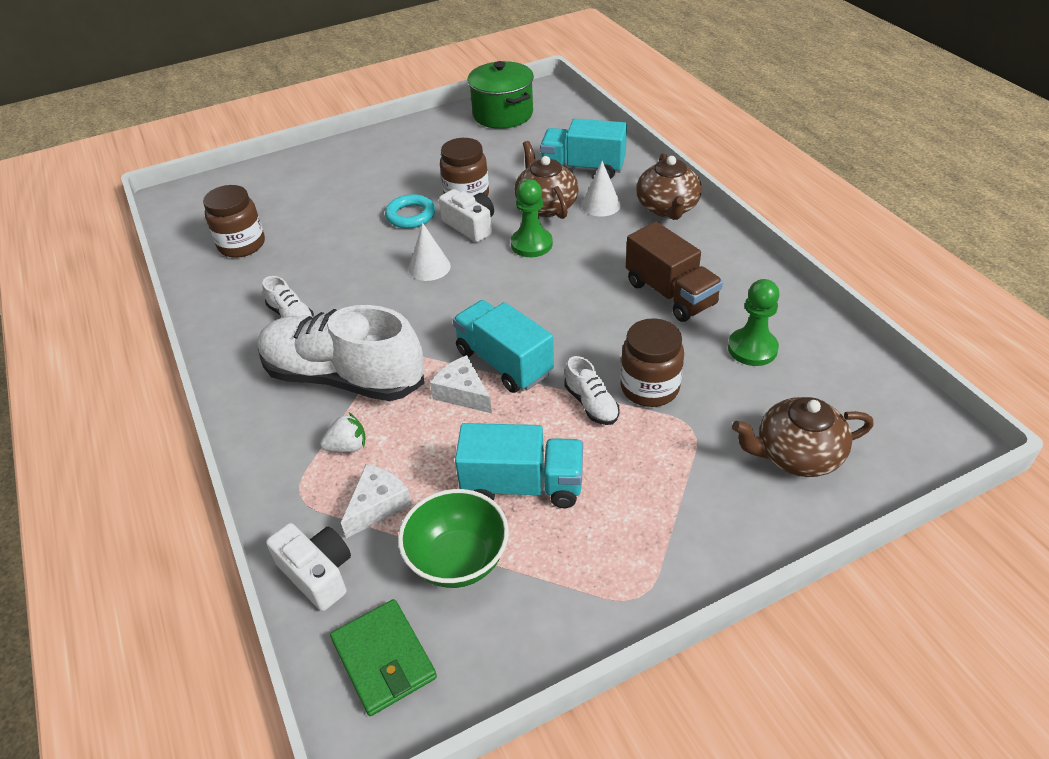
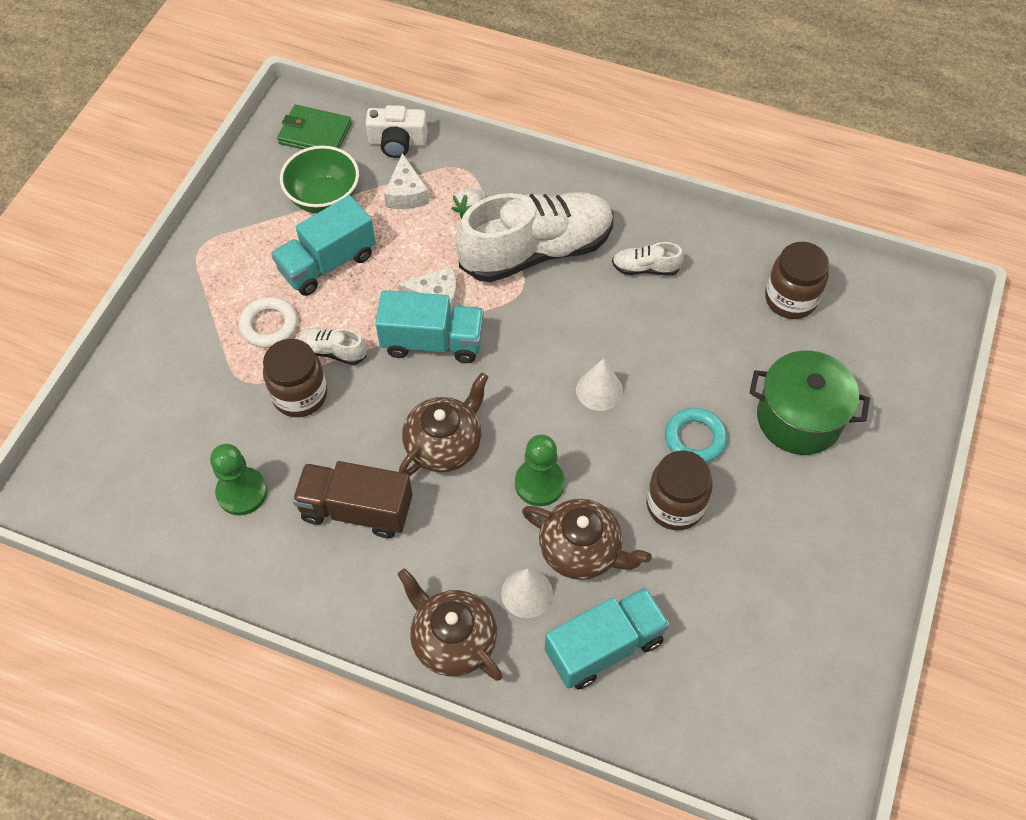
camera: 135 degrees right, 15 degrees up
(470, 226) = (622, 466): white camera -> none
(503, 114) = (808, 689): green pot -> green pot (799, 418)
(629, 461) = (269, 325): none -> white ring
(796, 455) = (151, 409): brown teapot -> brown teapot (444, 444)

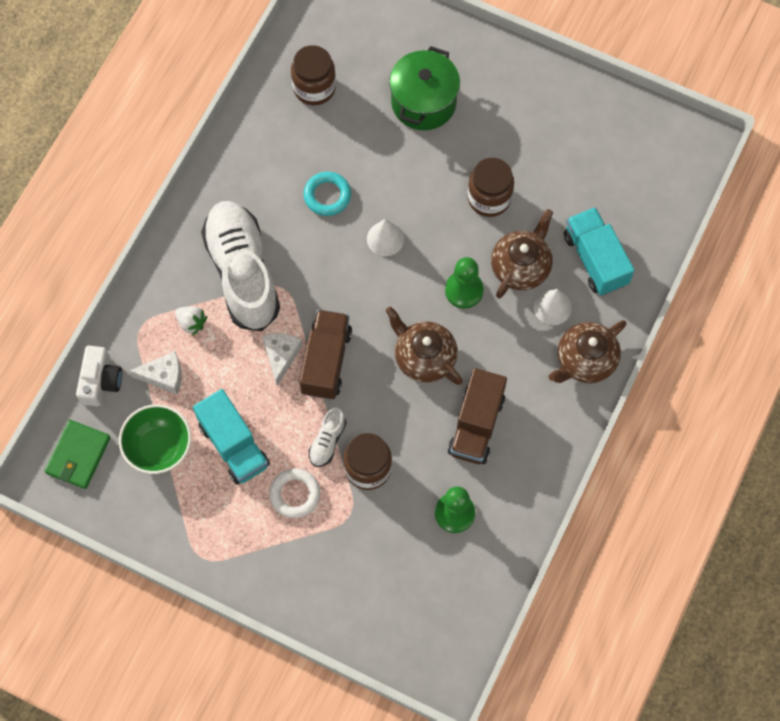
camera: 85 degrees left, 10 degrees up
(432, 342) = (326, 361): turquoise truck -> brown truck
(645, 268) = (271, 190): white shoe -> none
(694, 438) = (434, 176): turquoise ring -> turquoise ring (327, 196)

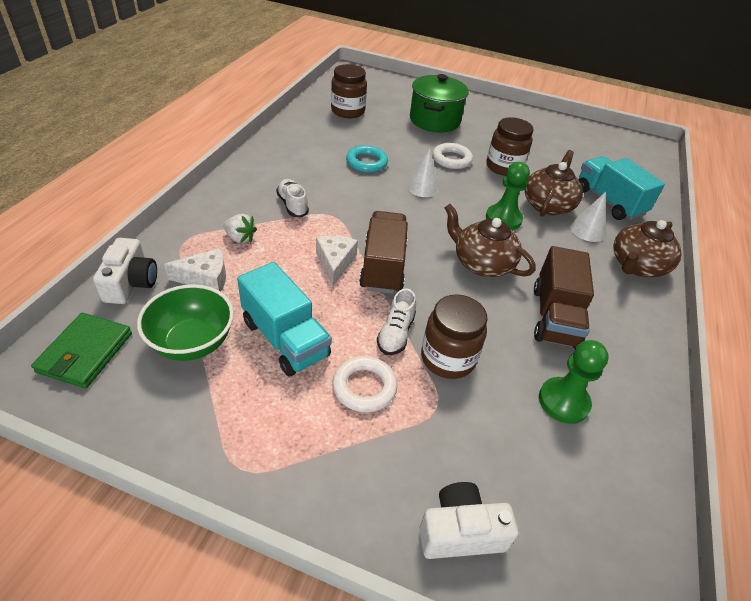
camera: 10 degrees left, 25 degrees down
(242, 272) = (292, 205): white shoe -> white shoe, size x0.42
(348, 609) = (460, 531): none -> white camera
(428, 185) = (451, 159): none -> white ring

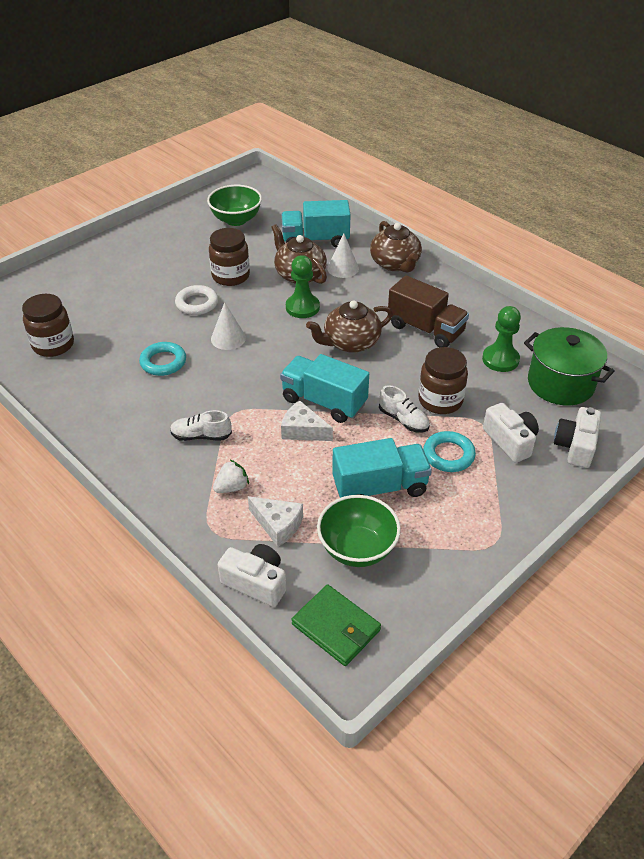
camera: 60 degrees left, 0 degrees up
(205, 278) = (278, 525): white cheese -> white cheese turned 105 degrees clockwise
(364, 387) = (448, 455): white ring -> turquoise ring
(383, 267) = (324, 402): brown truck -> turquoise truck
(423, 446) = (510, 441): none -> white camera
(434, 120) = (120, 288): green pot -> green pot (560, 384)
(581, 150) = (236, 220): none -> green bowl

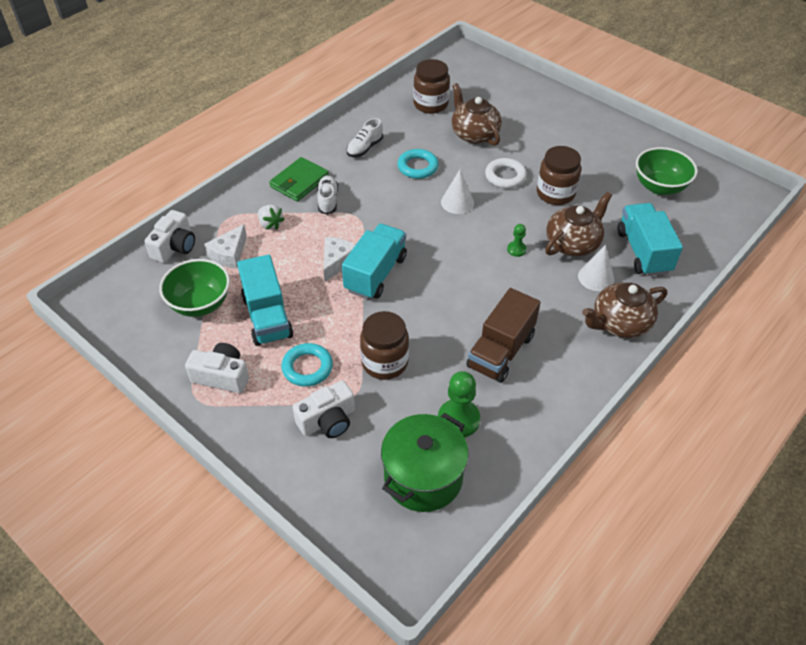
camera: 85 degrees right, 5 degrees up
(302, 307) = (516, 249): green pawn -> green pawn, size x0.54
(336, 627) = (127, 294): green wallet -> green wallet (299, 182)
(350, 343) = (466, 289): brown teapot -> brown teapot (474, 134)
(403, 420) = (354, 333): white shoe -> white shoe (365, 148)
(575, 446) = (321, 481): white camera -> white camera (222, 376)

